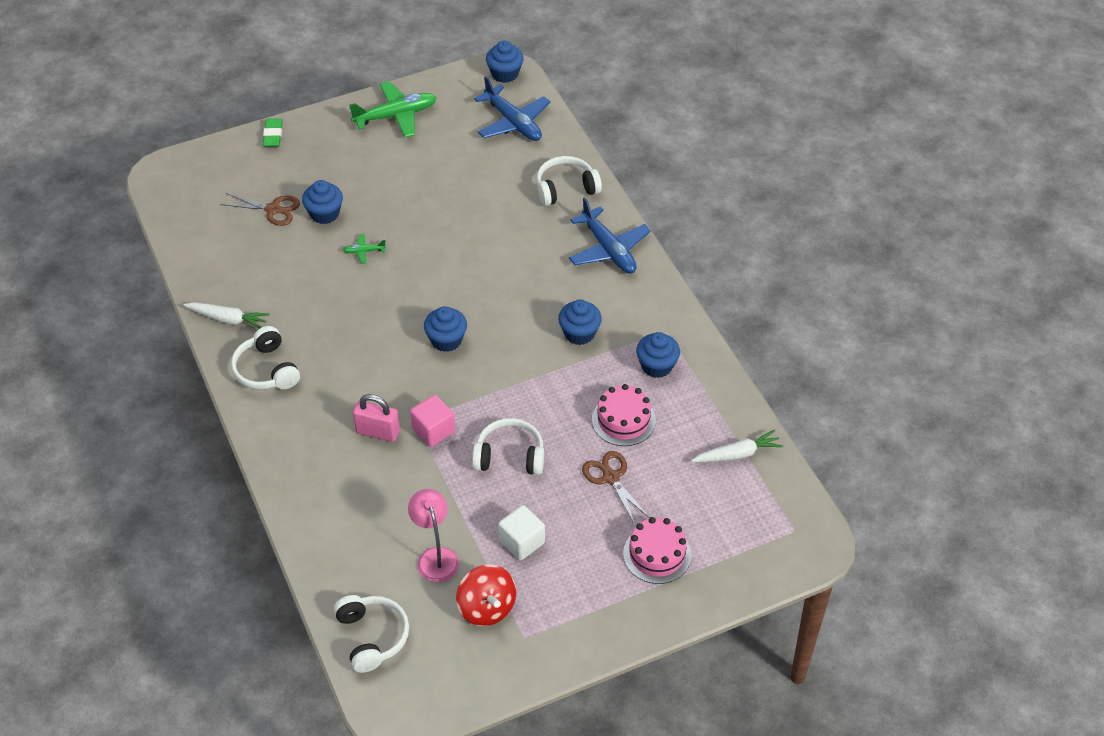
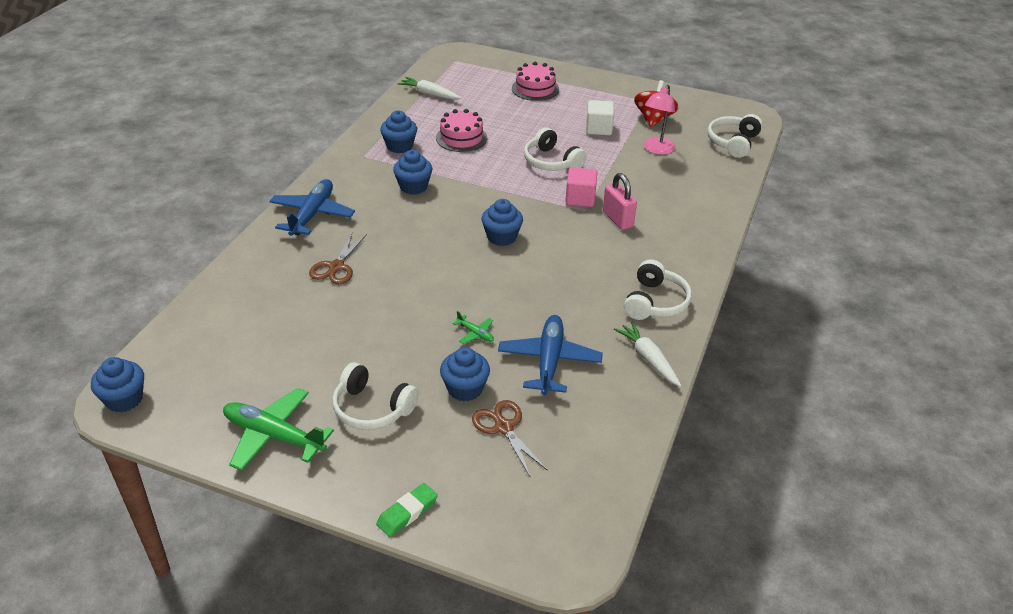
camera: 135 degrees left, 10 degrees down
(513, 122) = (202, 348): blue plane -> blue plane (549, 361)
(566, 188) = (263, 270): white headphones -> white headphones (372, 408)
(610, 477) = (510, 123): brown scissors -> brown scissors (336, 267)

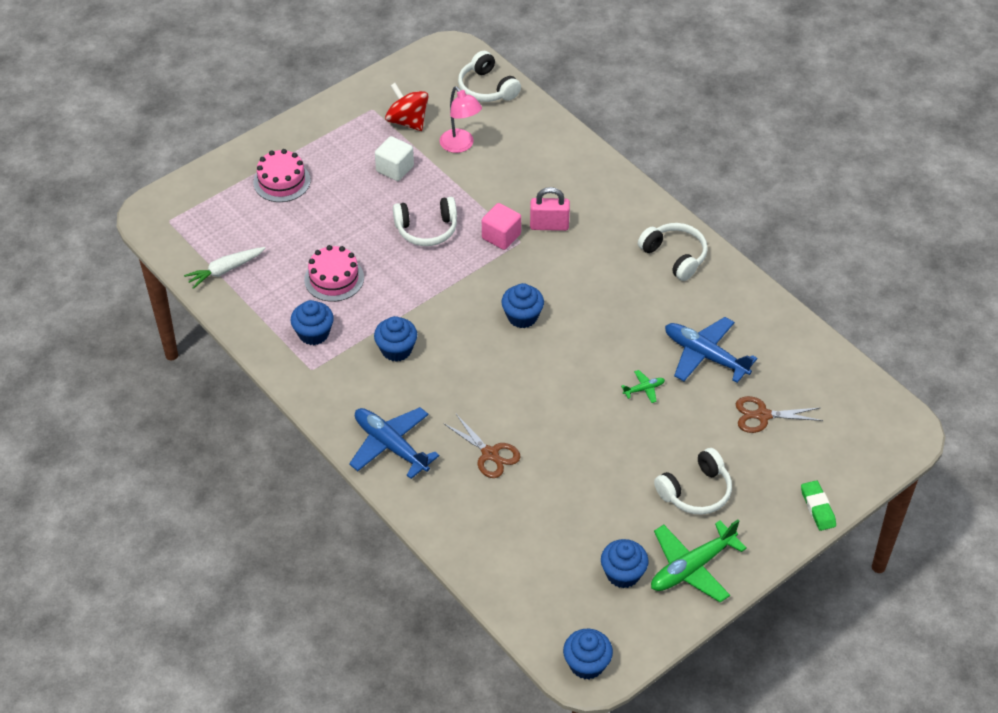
camera: 60 degrees left, 10 degrees up
(465, 389) = (706, 422): blue cupcake -> blue cupcake (623, 574)
(648, 359) = (738, 294): white carrot -> none

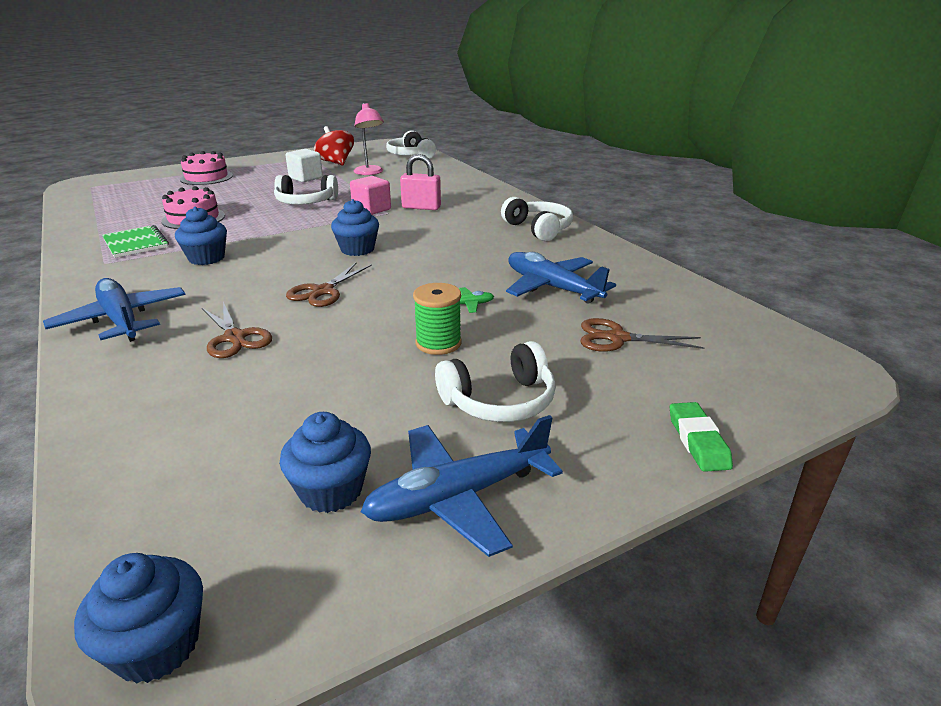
camera: 10 degrees right, 20 degrees down
(225, 270) = (102, 208): white carrot -> none
(313, 333) = (135, 243): blue cupcake -> green notebook
(524, 386) = (322, 291): none -> brown scissors
(638, 439) = (438, 343): none -> green spool
(692, 567) = (457, 497): green plane -> blue plane

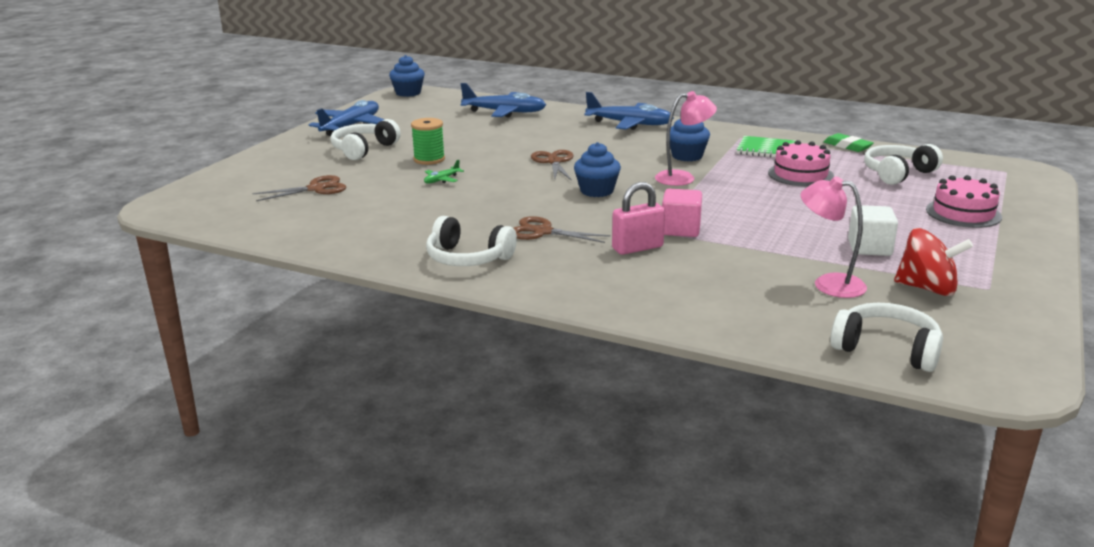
camera: 145 degrees right, 5 degrees down
(235, 338) = (548, 134): brown scissors -> brown scissors (542, 232)
(270, 240) = (683, 178): none -> pink lamp
(306, 202) = (764, 217): white headphones -> white headphones (897, 173)
(331, 491) = (403, 117): blue cupcake -> none
(552, 287) = (391, 206): blue plane -> blue plane (505, 112)
(697, 441) = (250, 161): green eraser -> green eraser (847, 146)

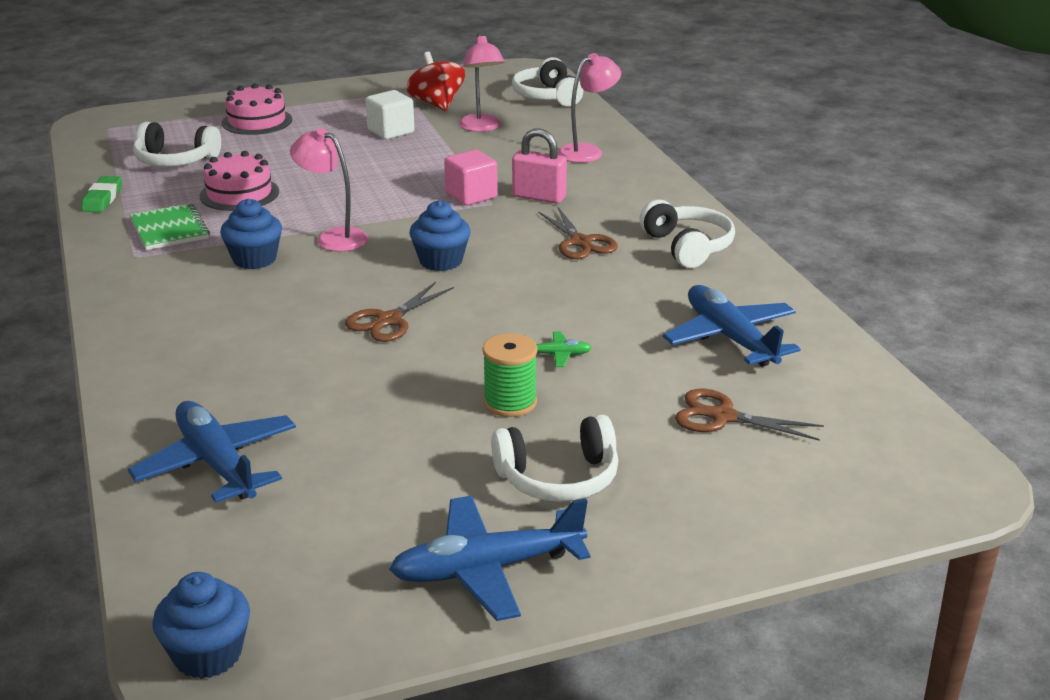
camera: 135 degrees left, 5 degrees up
(630, 124) = (159, 338): blue plane -> blue plane (730, 338)
(697, 302) = (587, 151): none -> pink lamp

